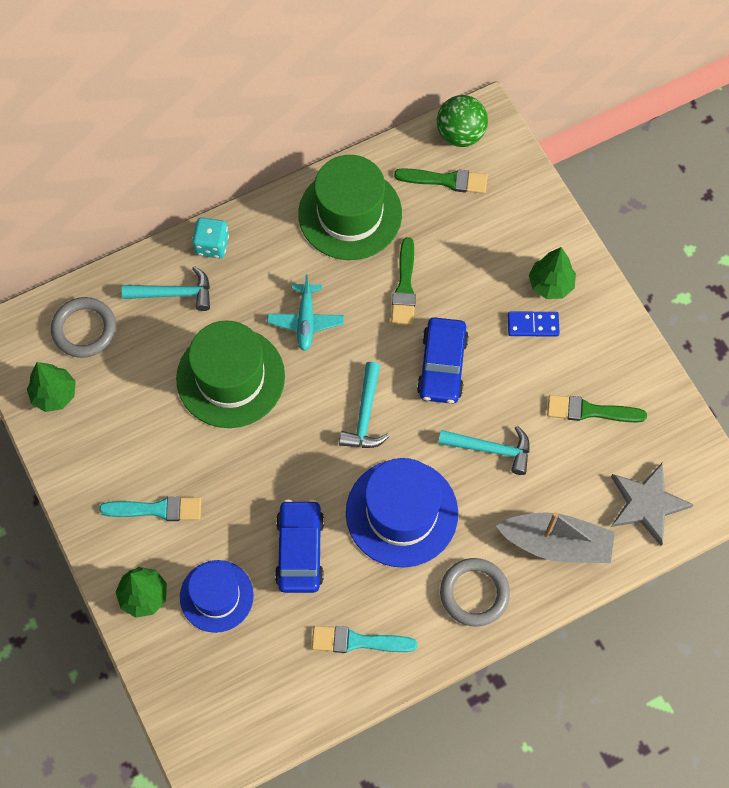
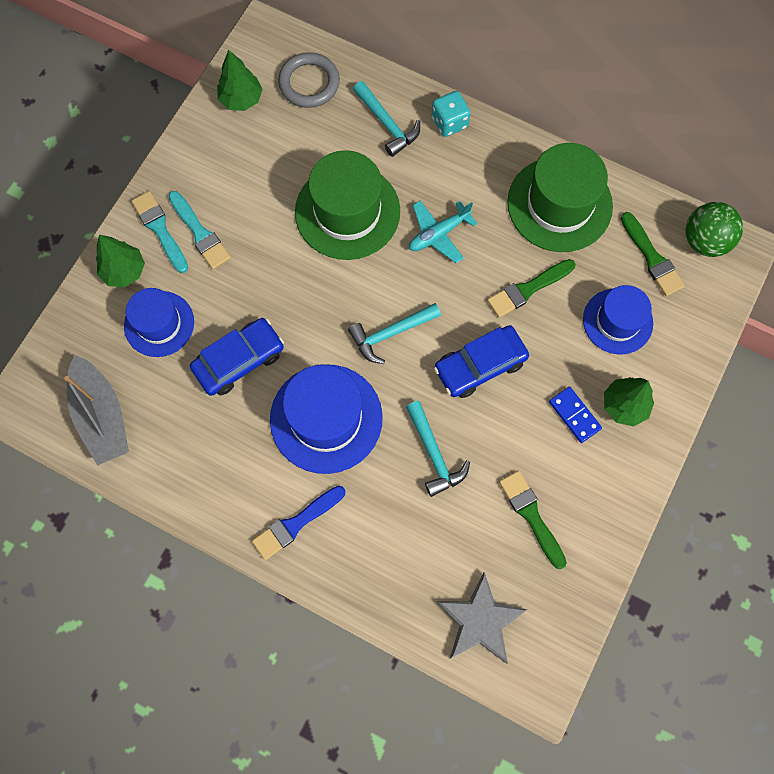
camera: 55 degrees right, 5 degrees up
(358, 641) = (193, 456): turquoise brush -> turquoise brush (160, 229)
(474, 593) = (296, 523): grey ring -> blue brush
(479, 241) = (617, 321): none -> blue hat
(556, 543) = (388, 564): grey boat -> grey boat (101, 416)

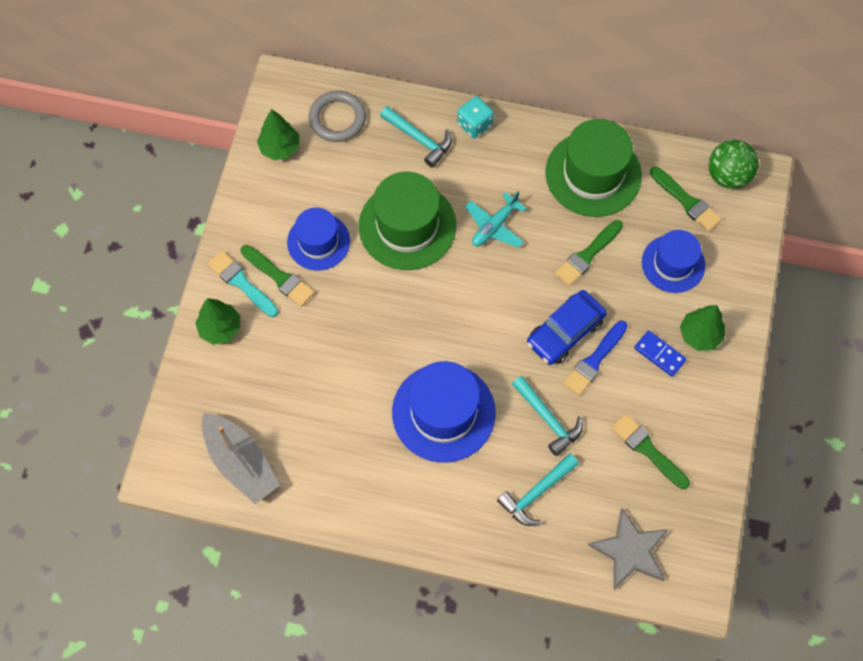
camera: 15 degrees left, 5 degrees down
(159, 324) = (267, 367): blue hat -> blue hat (318, 242)
(199, 233) = (279, 277): turquoise brush -> green brush
(239, 360) = (350, 381): blue car -> none
(296, 523) = (445, 510): blue brush -> blue brush (594, 360)
(390, 333) = (478, 324): turquoise hammer -> turquoise hammer (536, 493)

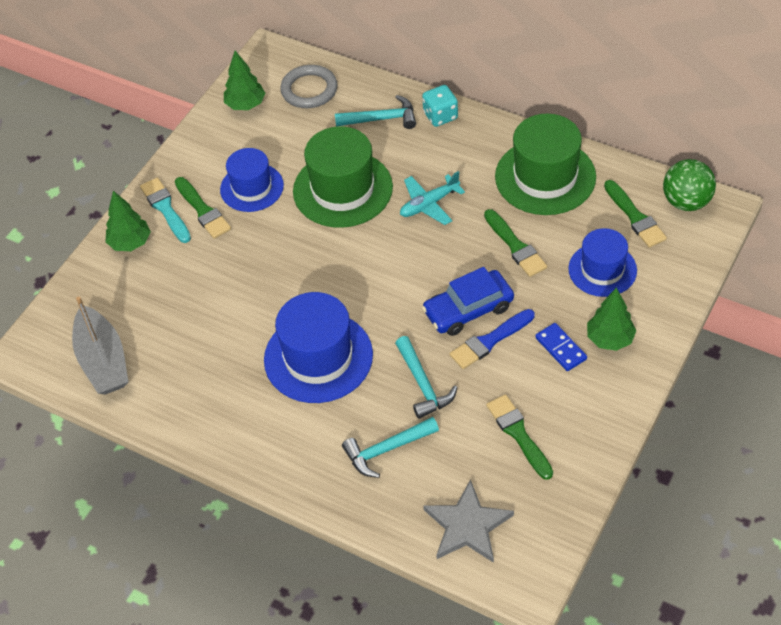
camera: 20 degrees right, 15 degrees down
(419, 139) = (381, 119): turquoise hammer -> turquoise hammer turned 60 degrees counterclockwise
(587, 255) = (515, 246): green brush -> green brush turned 90 degrees counterclockwise

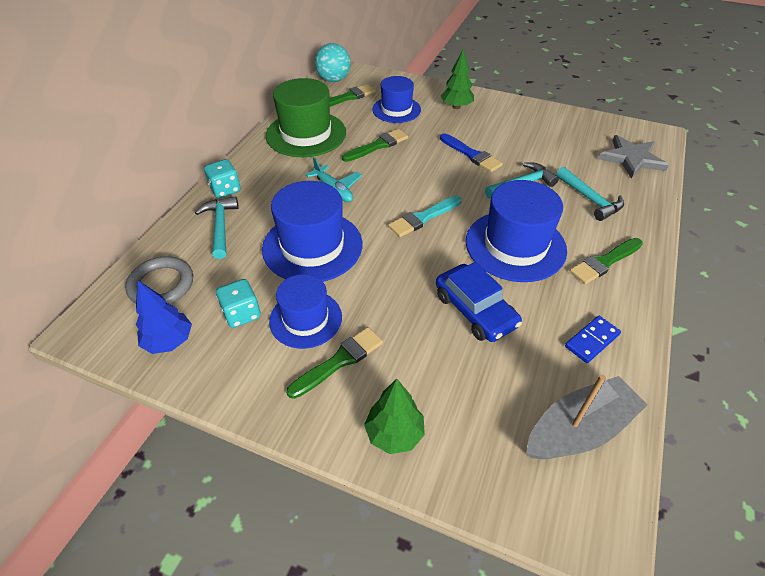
camera: 100 degrees left, 5 degrees down
(165, 209) = (336, 402): turquoise brush -> turquoise brush (423, 217)
(246, 105) = (169, 341): green tree -> blue tree
(266, 145) = (241, 314): none -> turquoise dice
(342, 189) = (312, 246): green hat -> blue hat
(468, 309) = (444, 165): blue car -> blue car (475, 310)
(519, 434) = (548, 140): green brush -> green brush (605, 262)
(561, 348) = (469, 125): blue domino -> blue domino (591, 340)
(686, 202) = (333, 80): green ball -> turquoise ball

